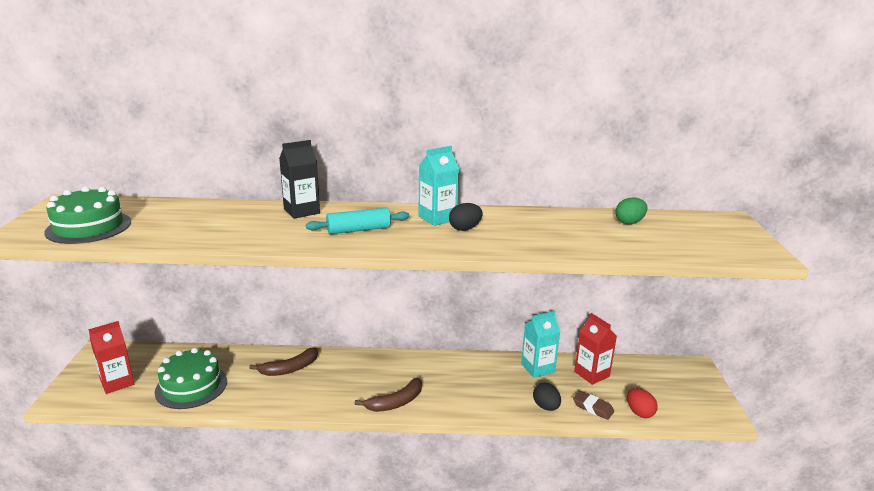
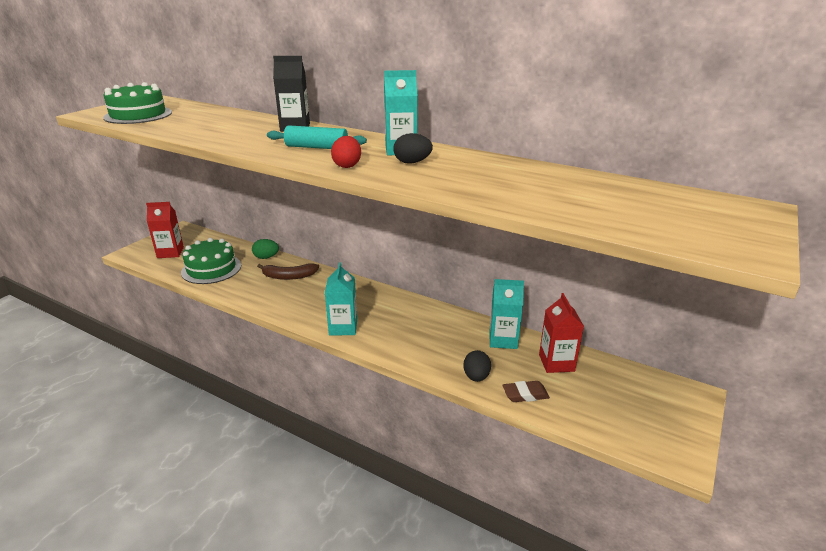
camera: 30 degrees right, 5 degrees up
(395, 402) = (343, 327): brown banana -> turquoise carton
(593, 408) = (525, 394): brown eraser -> brown eraser turned 75 degrees counterclockwise
(629, 222) = (606, 188): green egg -> green egg (266, 257)
(639, 412) = (574, 417): red egg -> red egg (347, 165)

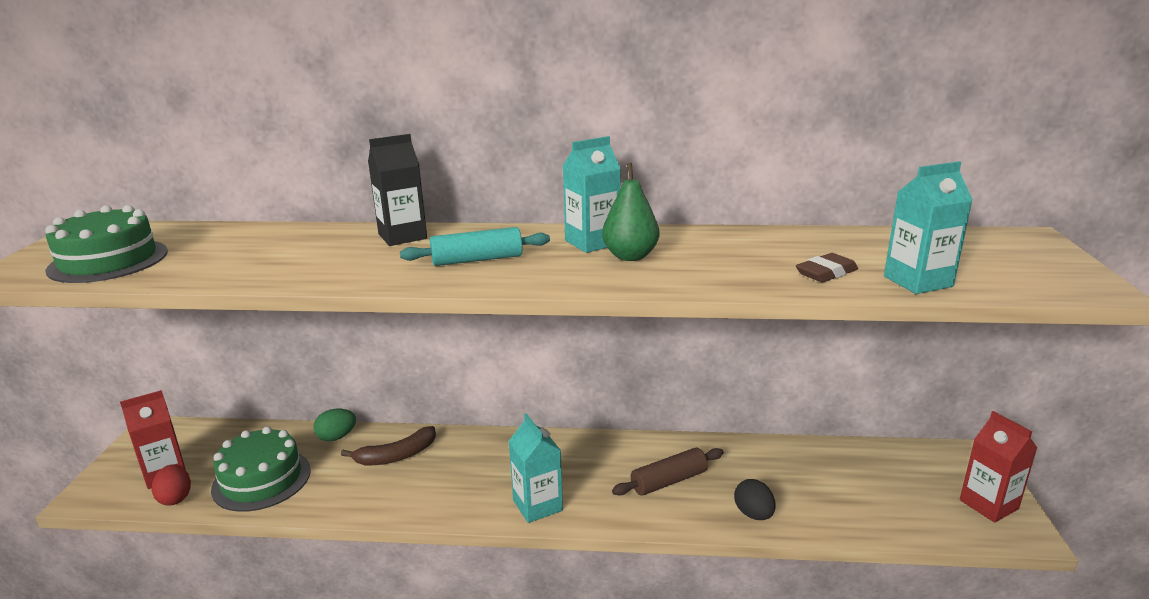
camera: 25 degrees left, 5 degrees down
(347, 165) = (557, 277): red egg -> red egg (175, 498)
(412, 162) = (630, 256): black egg -> green pear
(437, 339) = (669, 481): none -> brown rolling pin
(503, 340) = (742, 457): turquoise carton -> turquoise carton (918, 281)
(525, 394) = (823, 516): brown eraser -> brown eraser (826, 273)
(556, 363) = (821, 466): red carton -> red carton (988, 504)

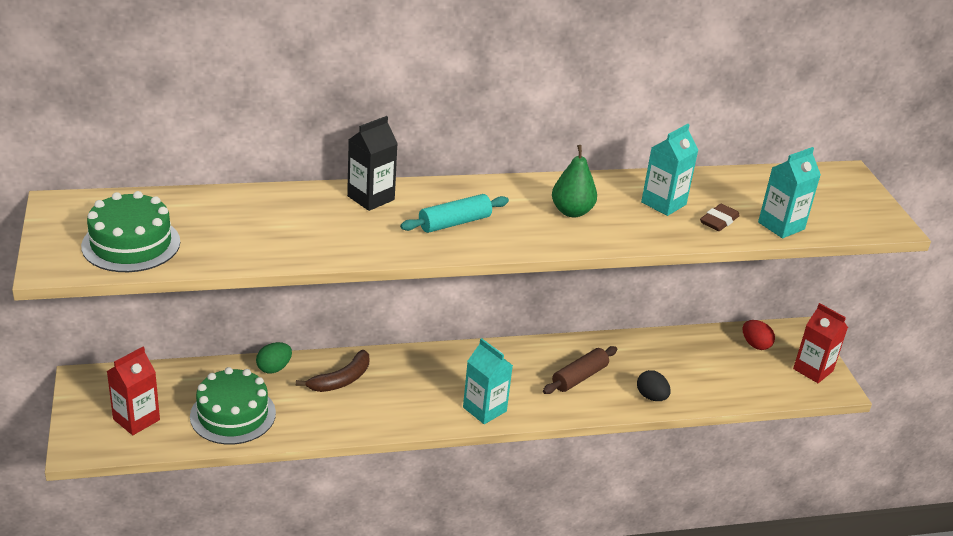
camera: 20 degrees left, 10 degrees up
(175, 498) = (166, 440): red egg -> red egg (755, 345)
(592, 242) = (534, 197): turquoise carton -> turquoise carton (663, 203)

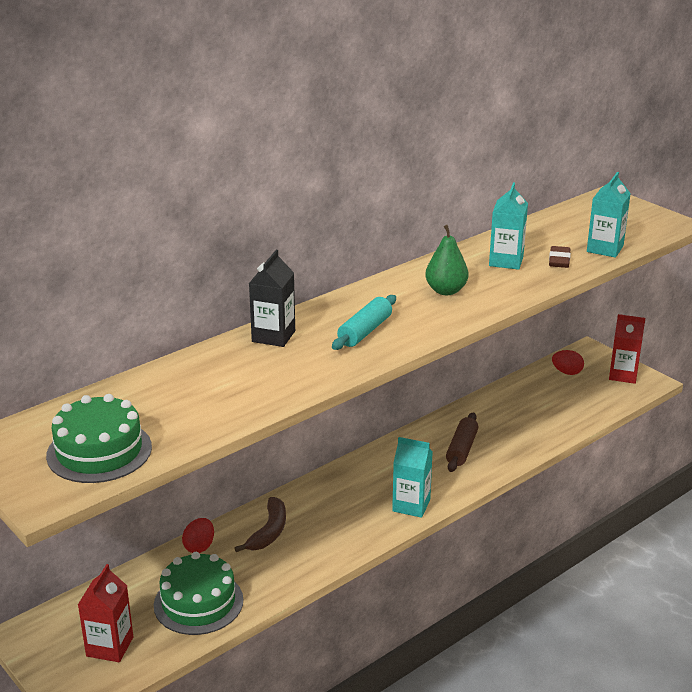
camera: 25 degrees left, 5 degrees down
(274, 368) = (199, 547): green egg -> red egg
(651, 397) = (529, 442): black egg -> none

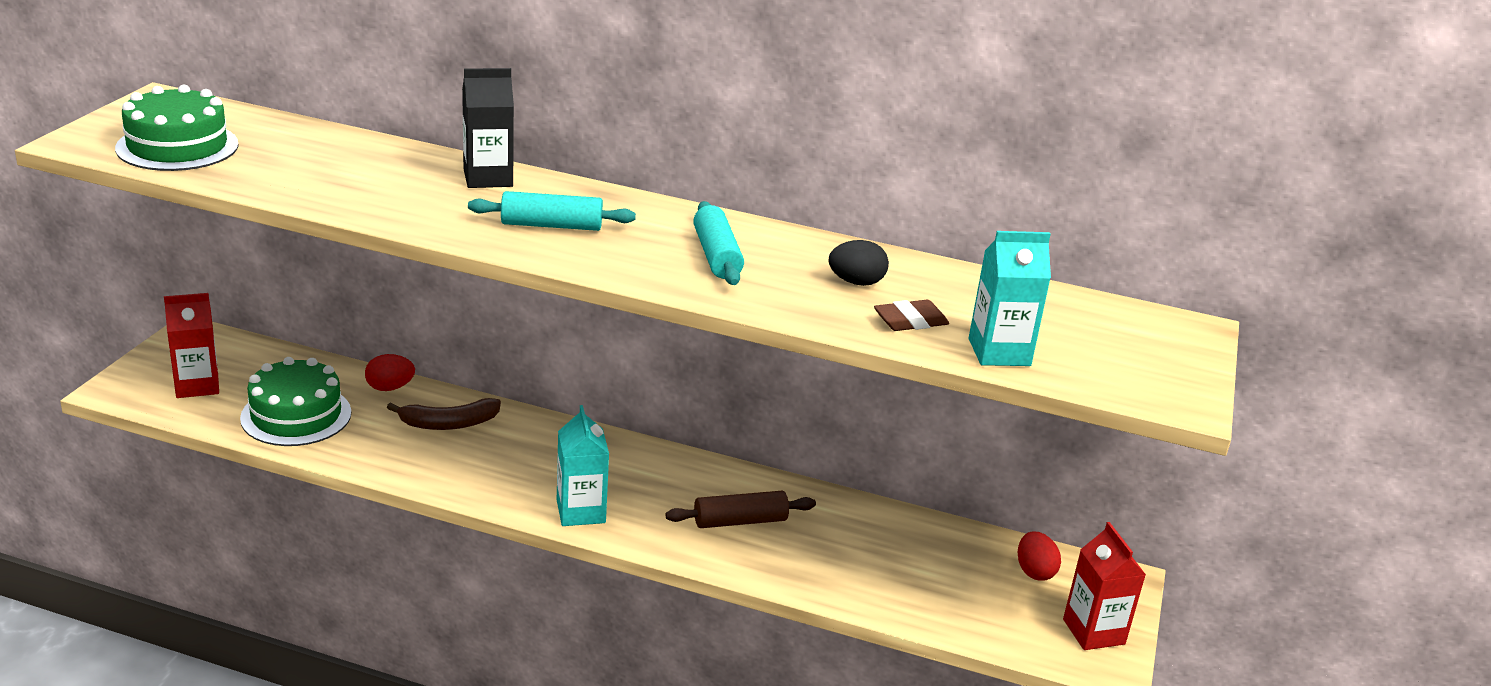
camera: 55 degrees right, 0 degrees up
(446, 291) = (716, 256): green pear -> turquoise rolling pin
(506, 261) = (856, 282): turquoise carton -> black egg

